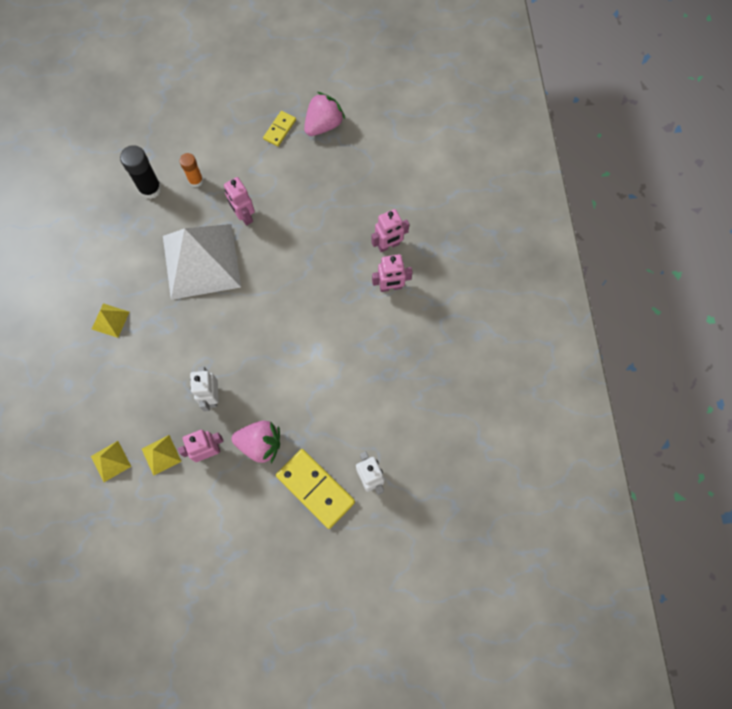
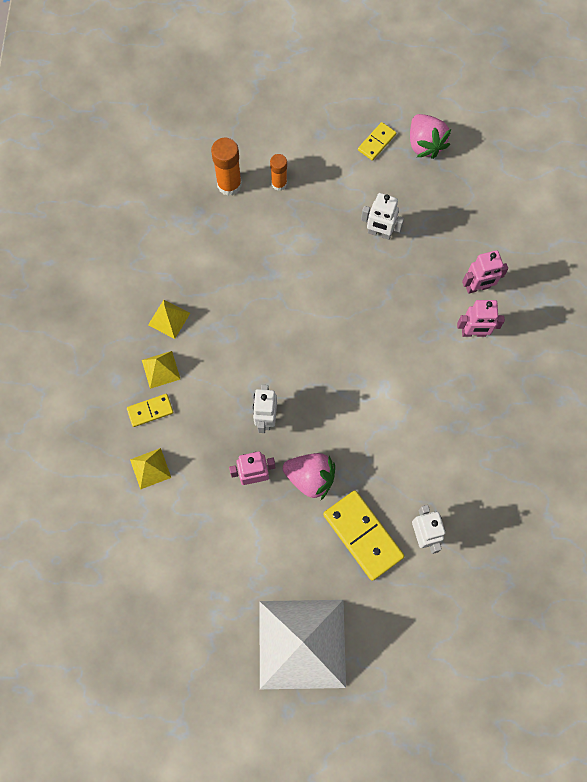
camera: 10 degrees right, 0 degrees up
(104, 408) = (150, 411): none -> yellow domino
(150, 188) = (229, 184): black glue stick -> orange glue stick
(161, 455) = (204, 471): yellow pyramid -> yellow pyramid (161, 369)
(201, 261) = (273, 271): white pyramid -> white pyramid (301, 643)
(244, 216) = (325, 230): pink robot -> none
(293, 211) = (379, 233): none -> white robot
(323, 124) = (425, 144): pink strawberry -> pink strawberry turned 105 degrees clockwise

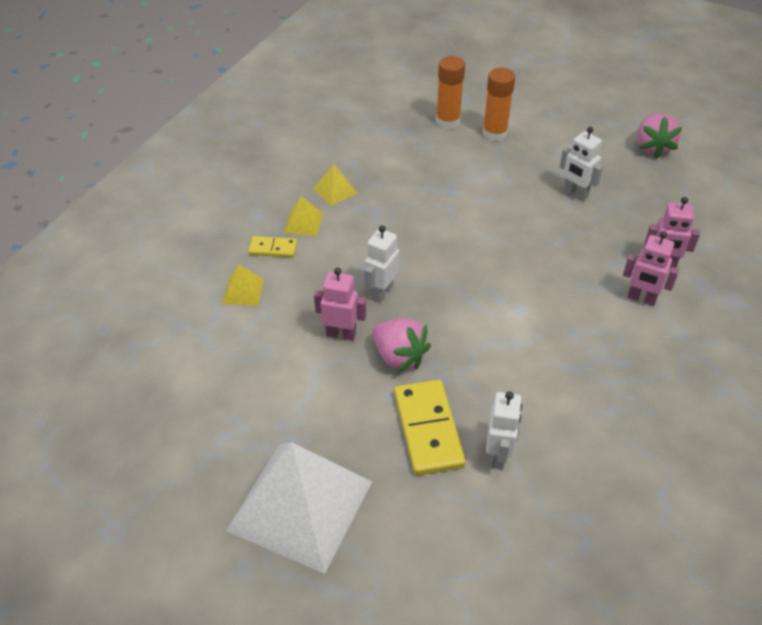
camera: 25 degrees right, 25 degrees down
(279, 183) = (494, 133): orange glue stick -> orange glue stick, size x1.55
(376, 142) = (604, 133): yellow domino -> none

